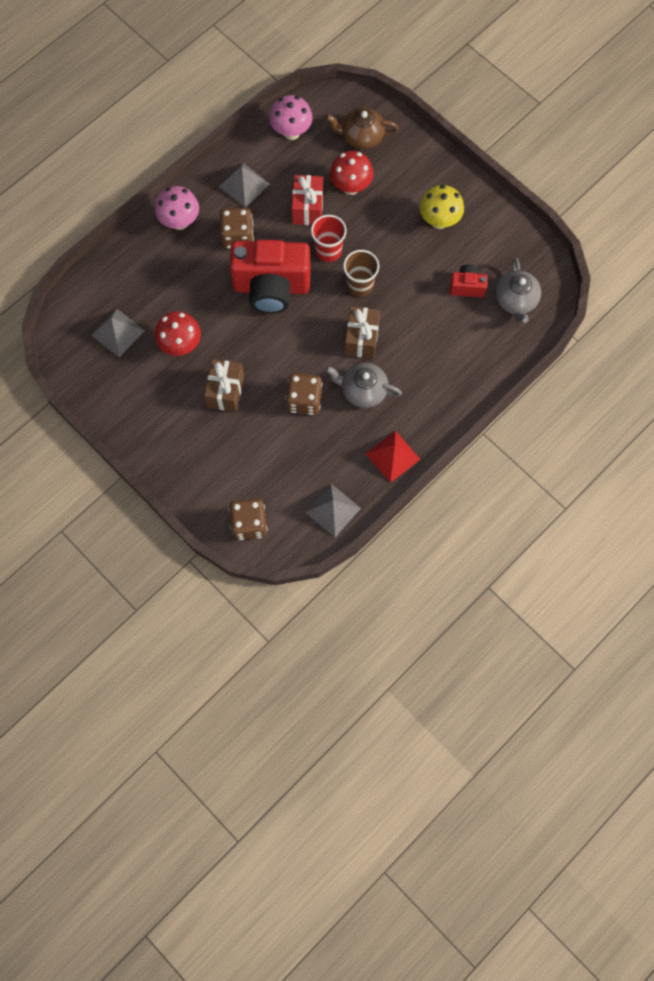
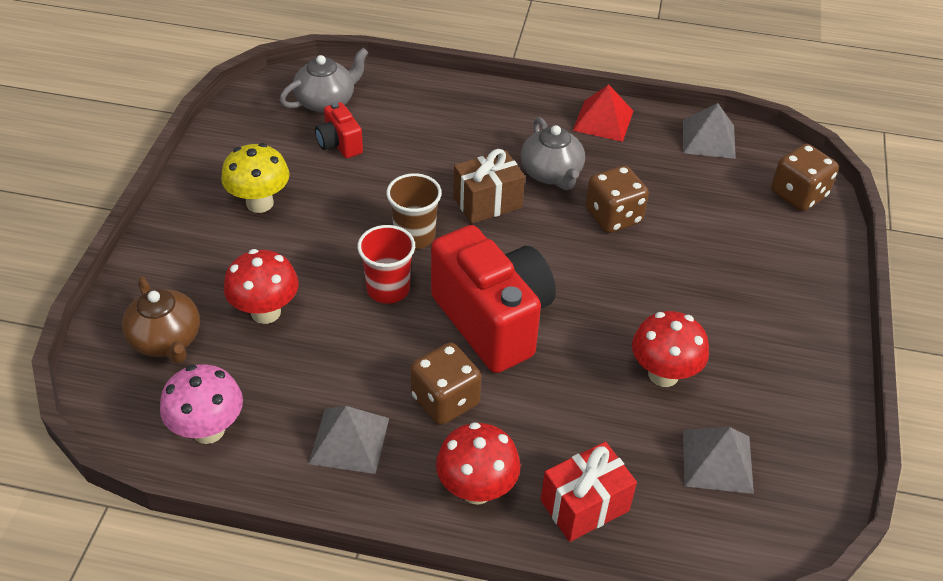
camera: 125 degrees left, 25 degrees down
(180, 222) = (476, 489): pink mushroom -> red mushroom
(225, 391) = (676, 294): brown gift -> none
(308, 208) = (335, 343): red gift -> red gift (584, 505)

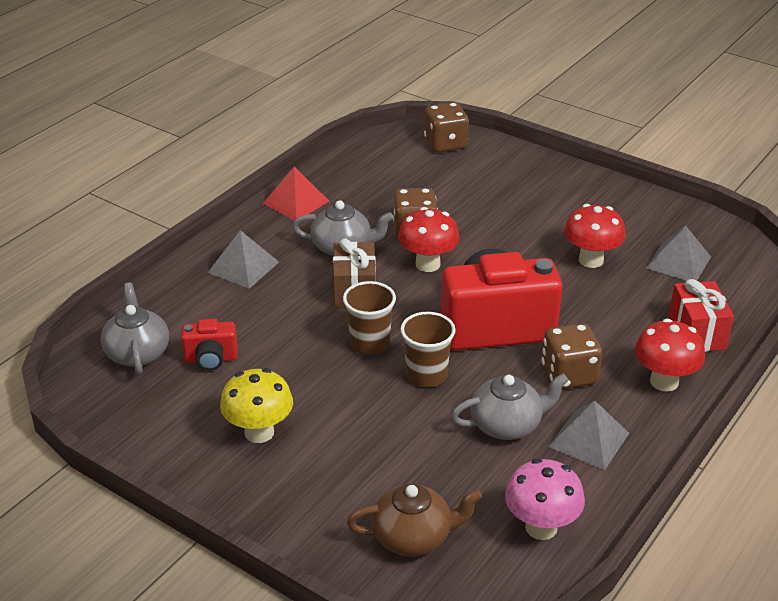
camera: 65 degrees left, 10 degrees down
(266, 312) = (413, 459): red mushroom -> red mushroom (428, 264)
(343, 368) = (507, 425): none -> grey teapot
(388, 289) = (426, 375): red cup -> brown cup
(708, 139) = (357, 160): grey pyramid -> grey pyramid (243, 267)

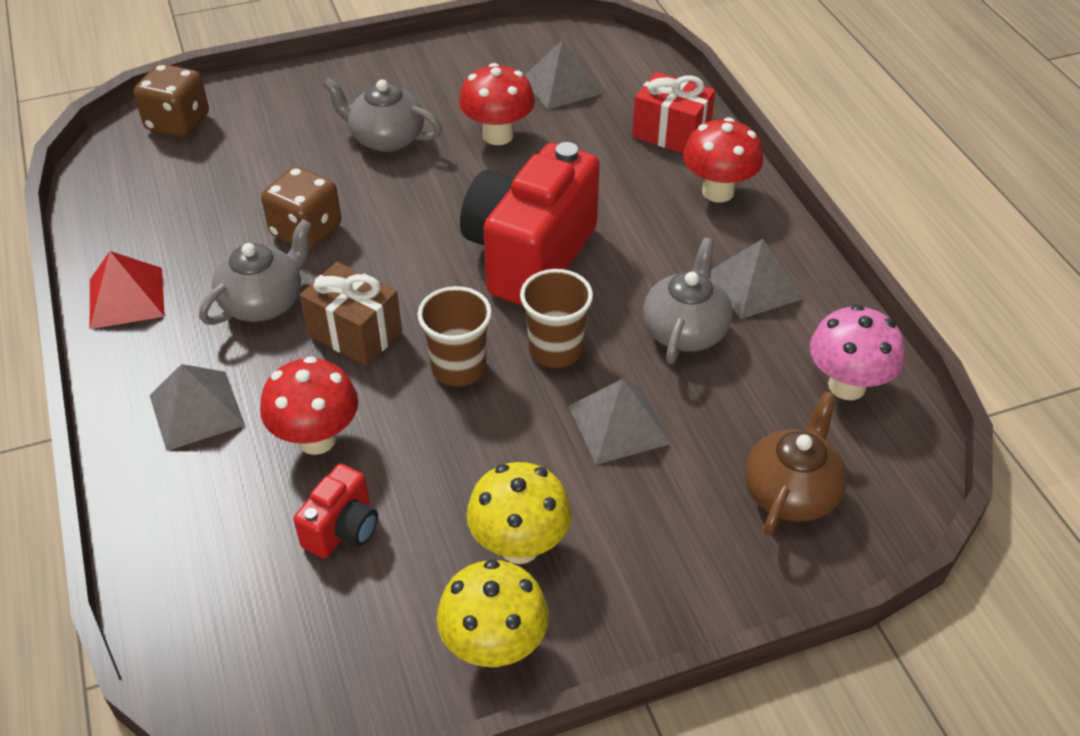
camera: 55 degrees left, 10 degrees up
(137, 353) = (252, 603): grey teapot -> grey teapot (386, 138)
(181, 456) = (494, 647): none -> yellow mushroom
(392, 431) = (619, 424): none -> grey pyramid
(428, 264) = (374, 251): red mushroom -> red mushroom (316, 439)
(569, 375) = (651, 247): brown dice -> none

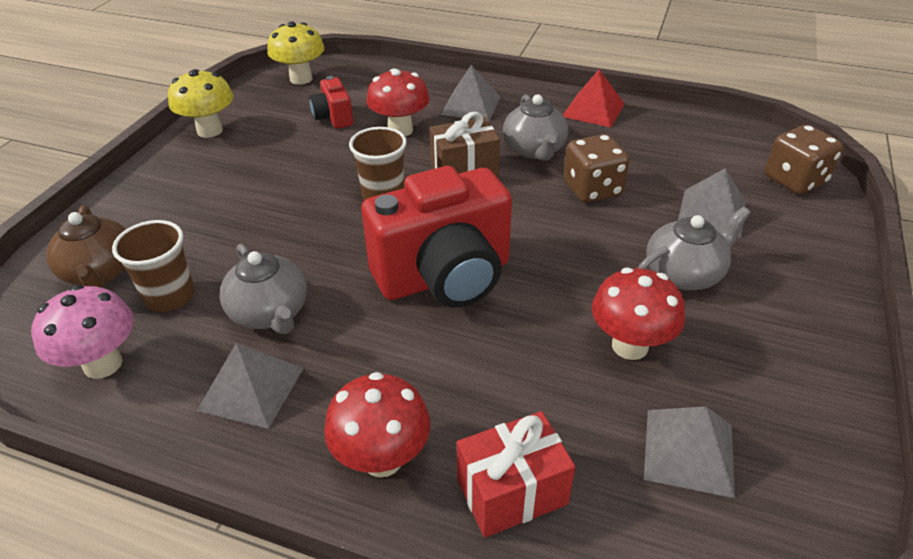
camera: 130 degrees right, 5 degrees down
(519, 546) = (241, 160): yellow mushroom -> yellow mushroom (301, 79)
(529, 256) = (445, 277): red camera -> red camera turned 90 degrees clockwise
(555, 350) = (342, 240): brown cup -> brown cup (170, 296)
(619, 424) = (251, 233): grey pyramid -> grey pyramid (711, 213)

